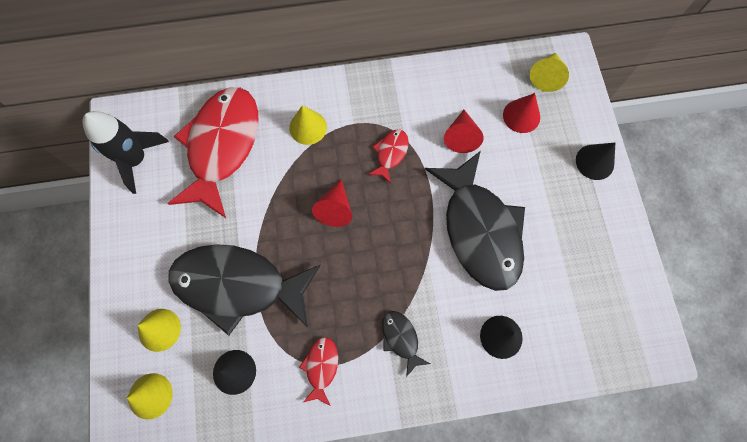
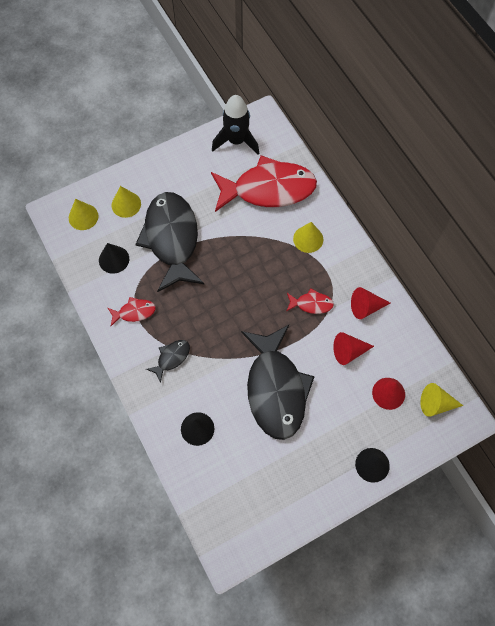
camera: 70 degrees right, 5 degrees down
(335, 209) = (251, 280): red cone -> red cone (365, 307)
(479, 229) = (275, 388): black fish -> black fish turned 60 degrees counterclockwise

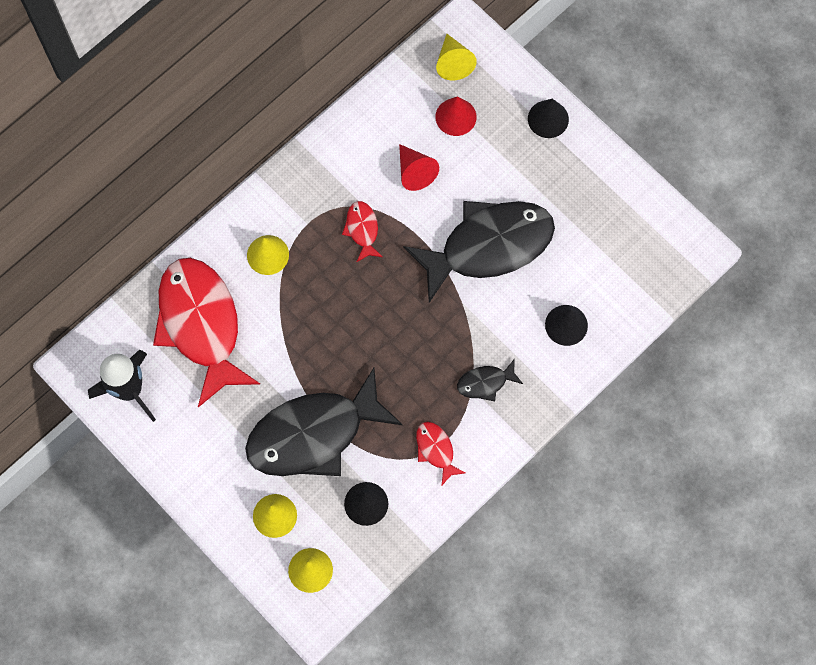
camera: 105 degrees left, 5 degrees up
(171, 358) = (485, 383): black fish -> black fish turned 45 degrees counterclockwise
(365, 307) = (349, 163): red cone -> none

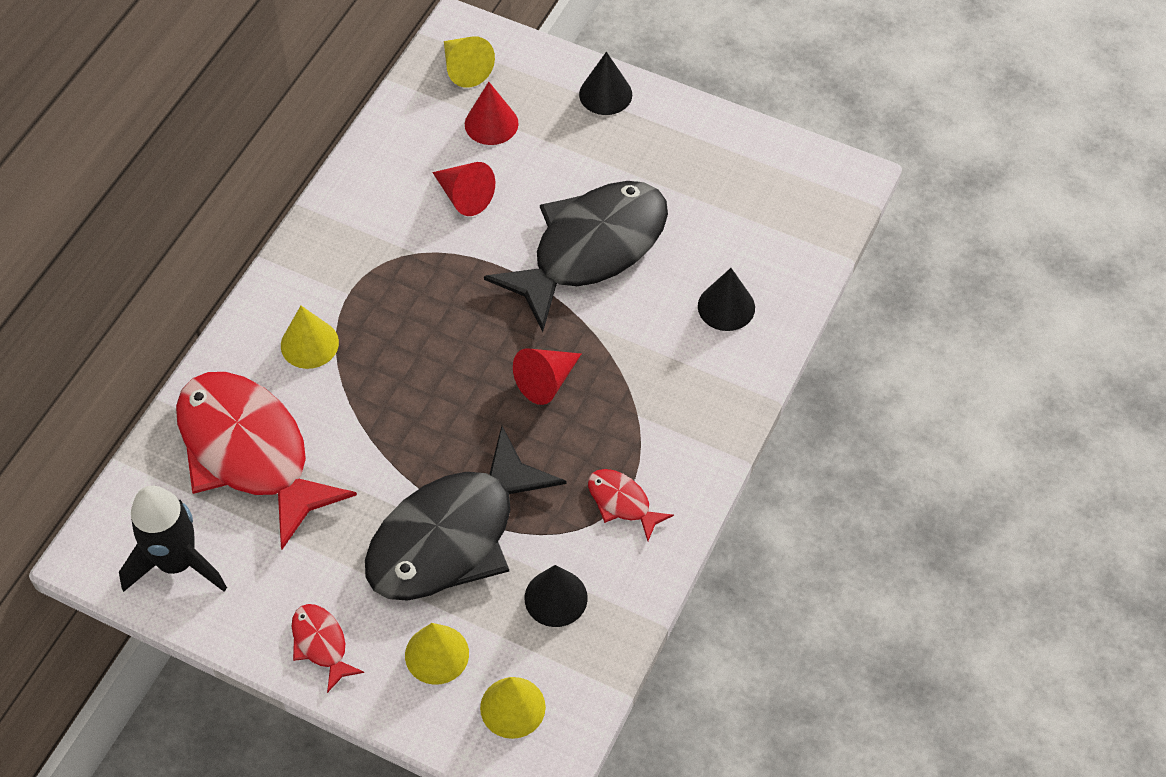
camera: 20 degrees left, 15 degrees down
(362, 230) = (423, 279): red fish -> red fish (321, 644)
(418, 340) = (546, 381): none -> red cone
(485, 383) = (653, 403): black fish -> none

